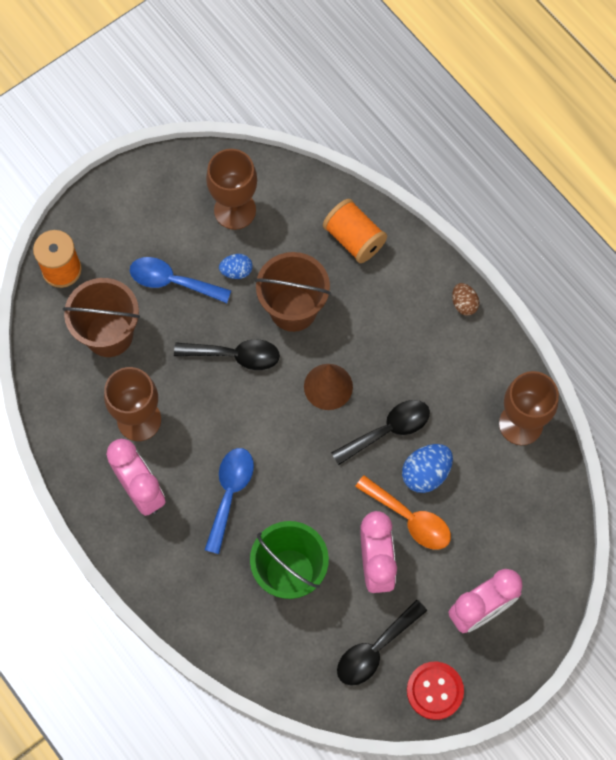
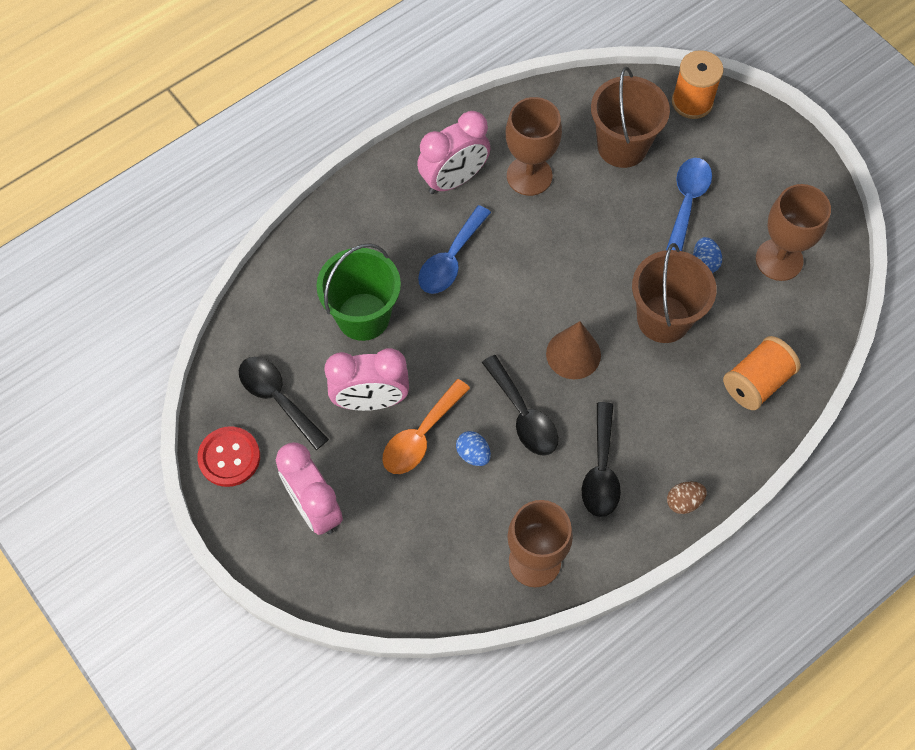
camera: 90 degrees right, 5 degrees down
(230, 493) = (450, 260): blue spoon -> blue spoon turned 105 degrees clockwise
(235, 355) = (605, 263): black spoon -> black spoon (601, 470)
(426, 473) = (473, 454): blue egg -> blue egg, size x0.63

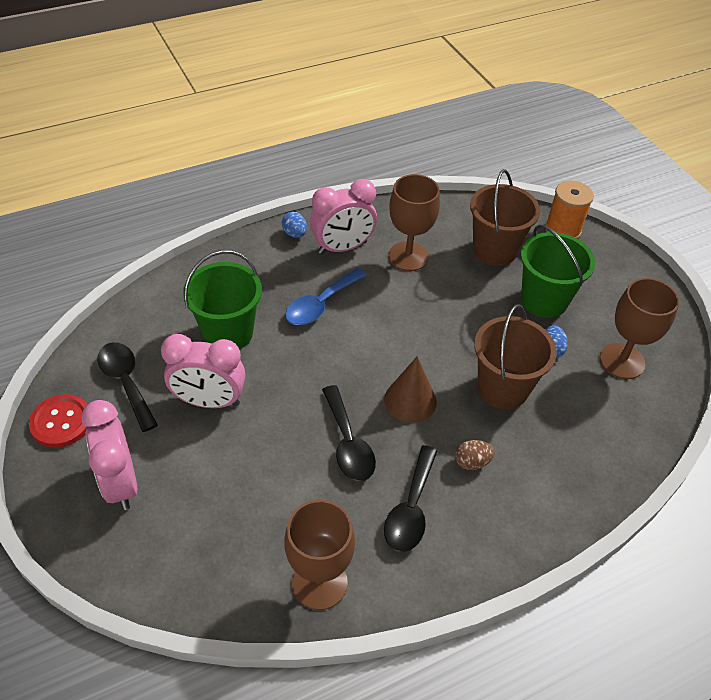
camera: 10 degrees right, 15 degrees down
(420, 436) = (245, 441): orange spoon -> none
(473, 454) = (289, 467): blue egg -> blue egg (295, 234)
(684, 502) = (488, 557): brown egg -> brown egg (472, 462)
(687, 201) = (544, 300): blue spoon -> green bucket
(756, 382) = (583, 460): orange spool -> none

